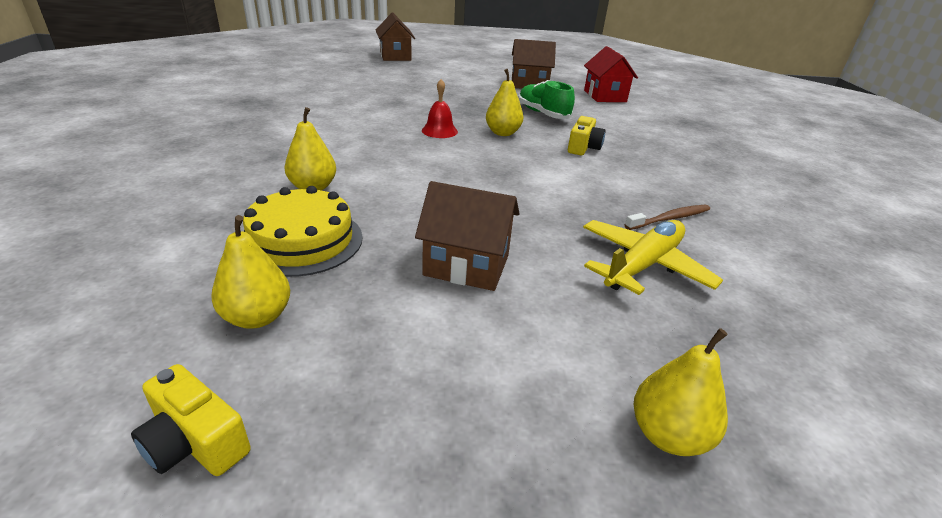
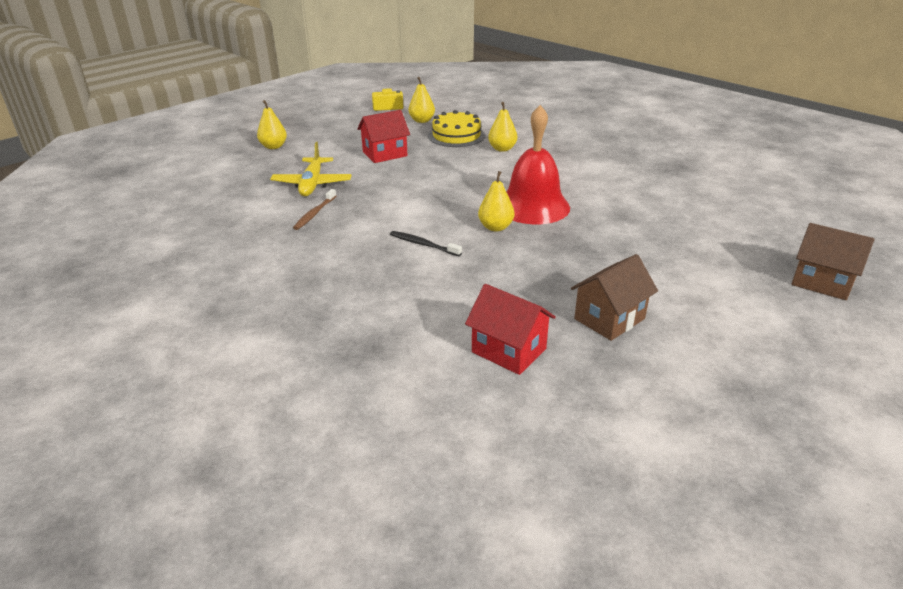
camera: 140 degrees right, 0 degrees up
(439, 131) = (533, 206): red bell -> red bell, size x2.23
(466, 265) = (385, 154): brown house -> red house
(543, 114) = (510, 269): green shoe -> none
(583, 147) = (423, 244): yellow camera -> black toothbrush

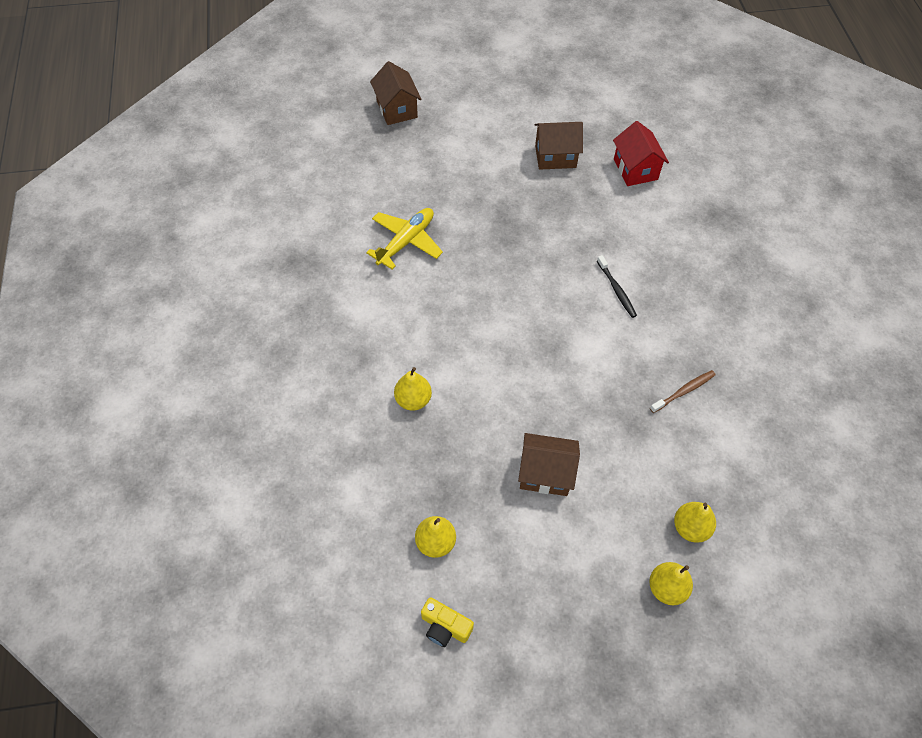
camera: 145 degrees left, 25 degrees up
(312, 184) = (661, 452): yellow plane -> yellow plane (406, 241)
(385, 154) = (545, 473): red house -> brown house
(456, 136) = (431, 467): yellow cake -> none
(495, 227) = (543, 277): yellow pear -> yellow pear (690, 528)
(533, 206) = (486, 285): red bell -> none

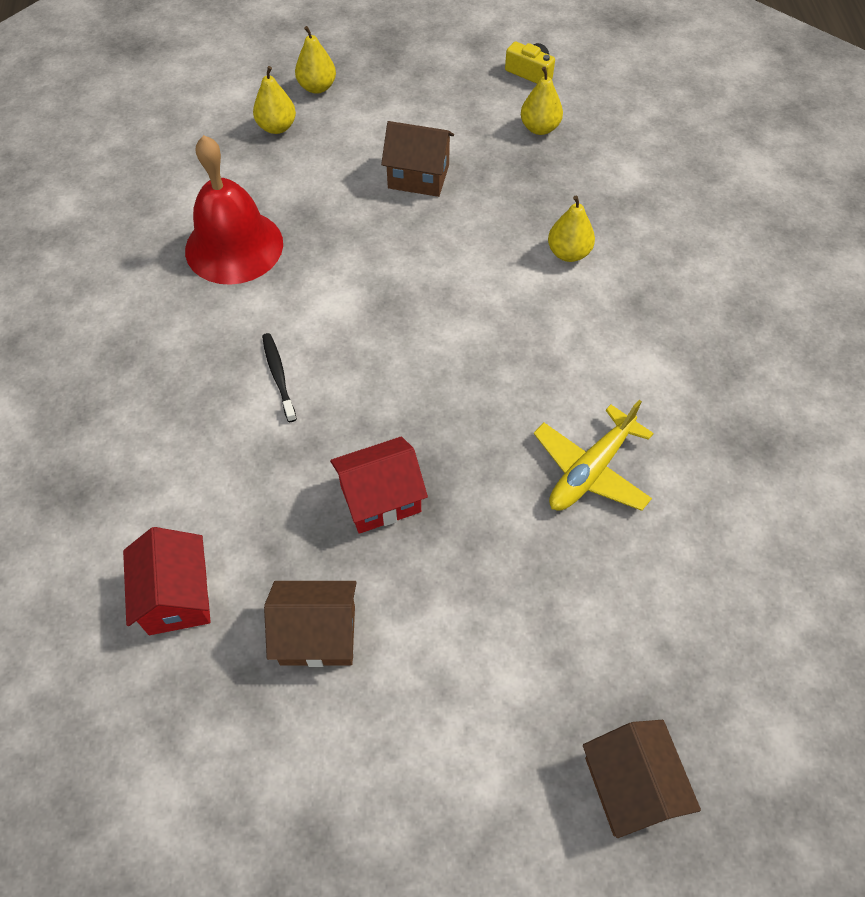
camera: 175 degrees left, 0 degrees up
(534, 220) = (380, 499): none -> red house
(683, 391) = (234, 246): brown toothbrush -> red bell

